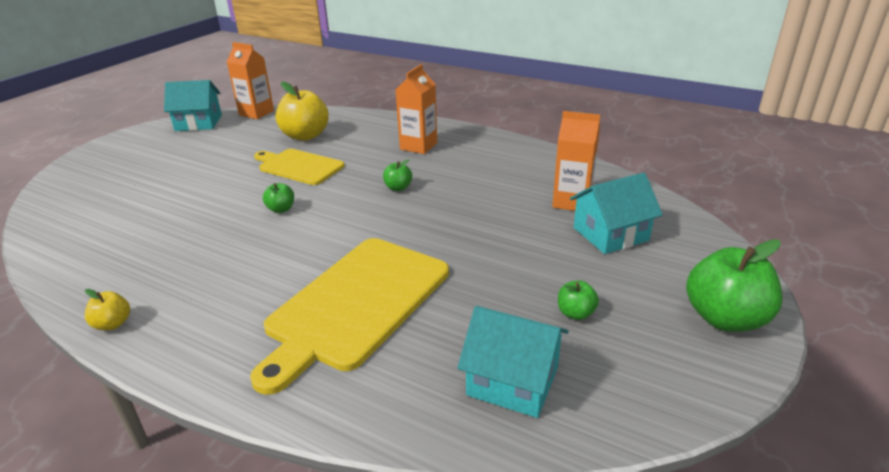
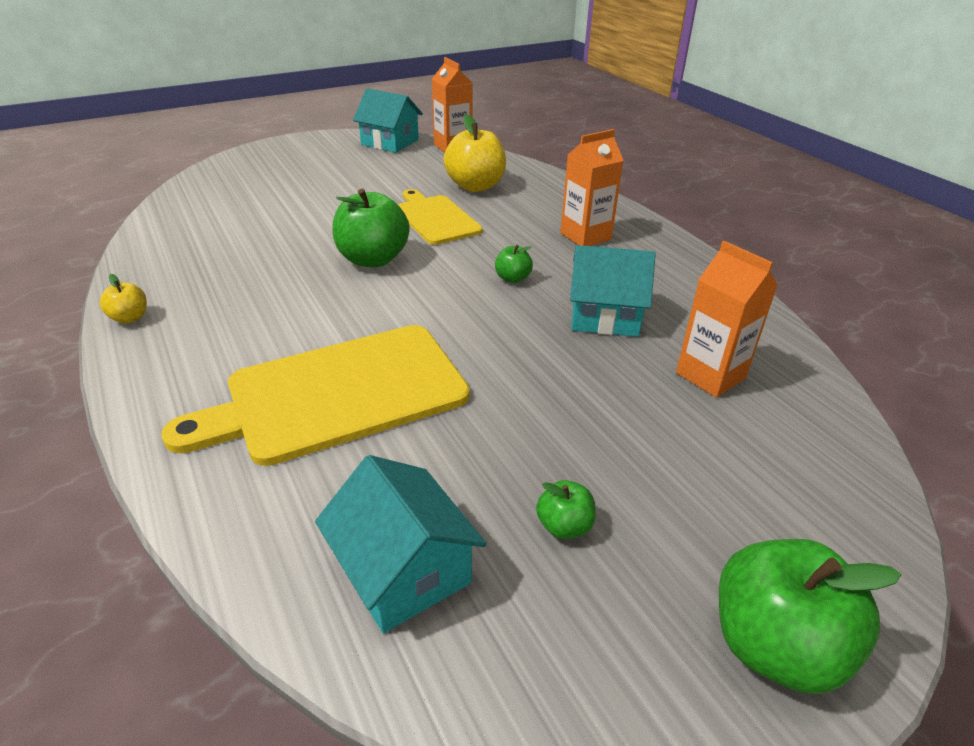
camera: 30 degrees right, 5 degrees up
(281, 209) = (373, 259): green apple -> green apple, size x2.07
(610, 234) = (721, 441): turquoise house -> turquoise house (604, 315)

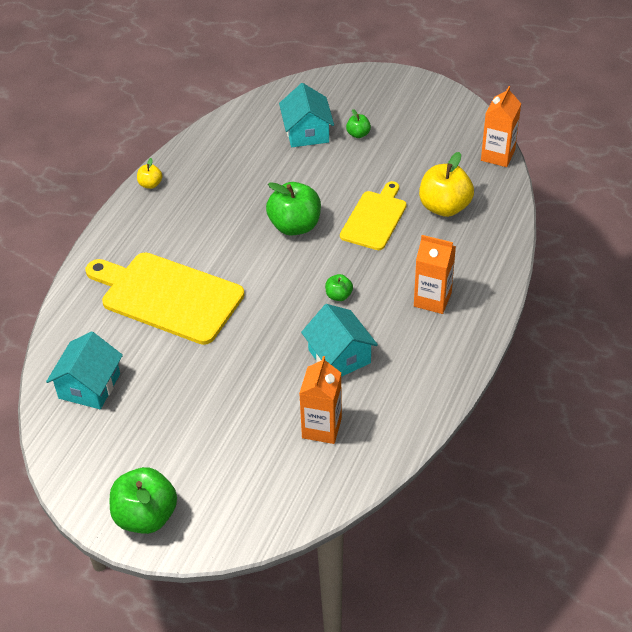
camera: 55 degrees right, 10 degrees up
(390, 142) = (464, 121): turquoise house -> turquoise house (307, 132)
(564, 526) = (154, 422): green apple -> green apple (358, 134)

